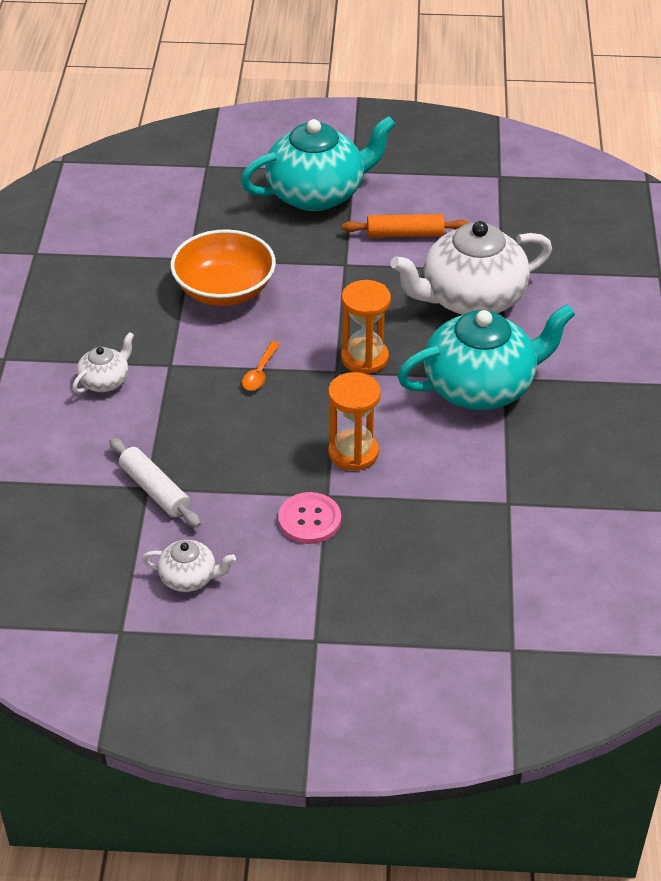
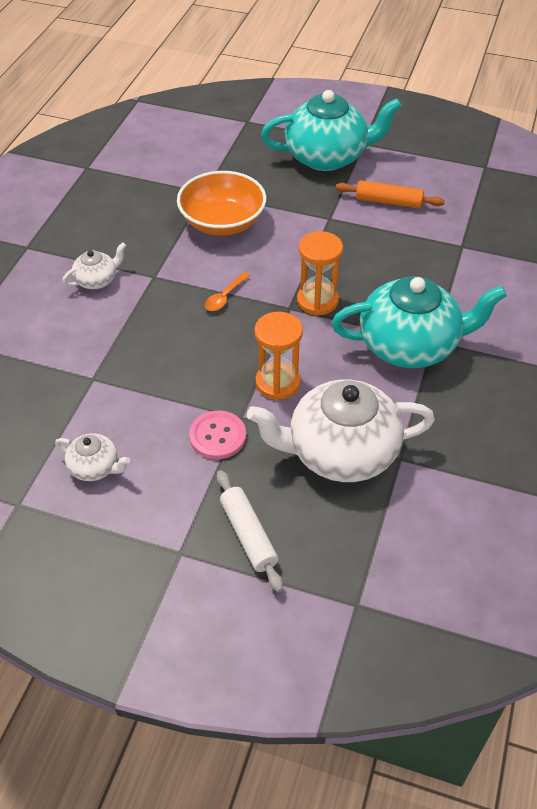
camera: 15 degrees right, 5 degrees up
(154, 490) = (98, 382): white rolling pin -> white rolling pin (248, 535)
(470, 298) = (426, 266): white teapot -> white teapot (340, 452)

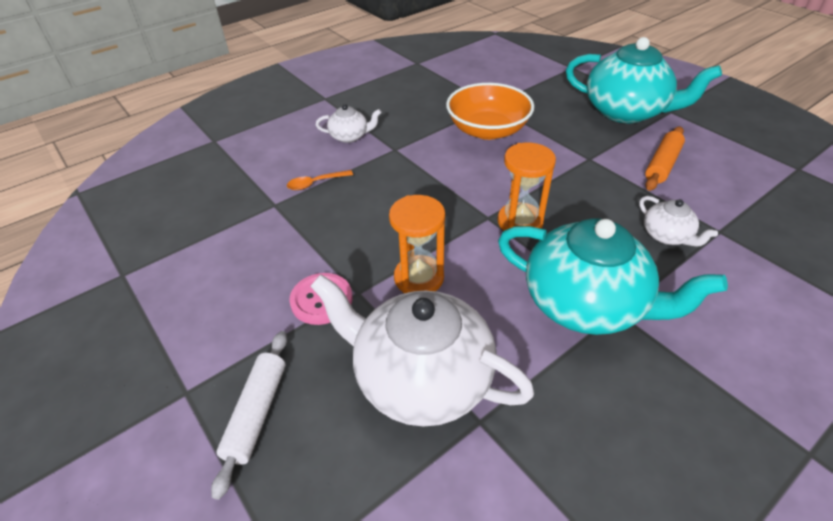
camera: 35 degrees right, 5 degrees down
(95, 467) = (203, 275): white teapot -> white teapot (667, 236)
(225, 297) = (437, 186): orange spoon -> orange spoon (315, 183)
(388, 202) = (662, 165): orange rolling pin -> orange rolling pin turned 75 degrees clockwise

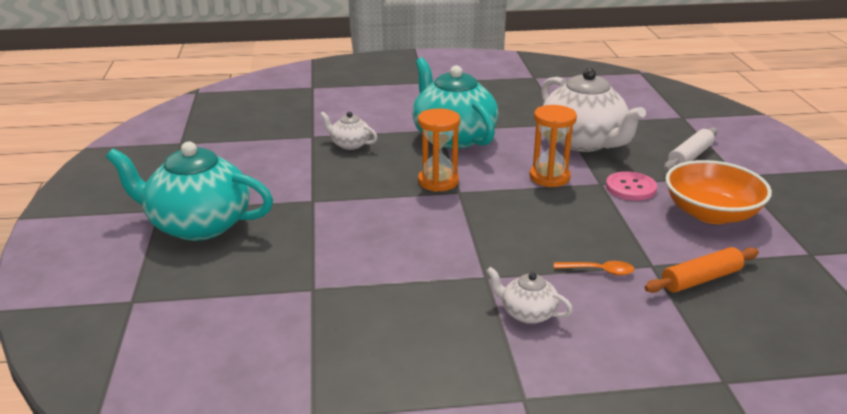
camera: 150 degrees left, 15 degrees down
(487, 130) = (362, 260): orange bowl -> orange bowl (711, 213)
(626, 112) = (198, 225): turquoise teapot -> turquoise teapot turned 45 degrees counterclockwise
(662, 165) = (266, 177): orange rolling pin -> orange rolling pin (701, 279)
(667, 236) = (349, 144): white teapot -> white teapot turned 60 degrees counterclockwise

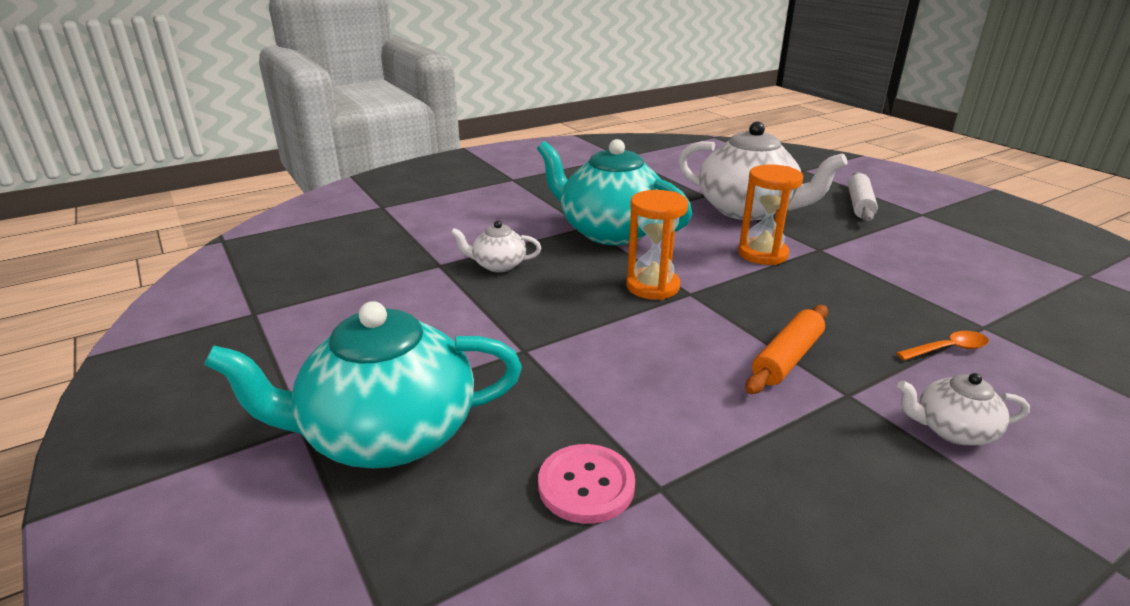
camera: 25 degrees left, 0 degrees up
(630, 188) = (851, 247): pink button -> pink button (586, 485)
(701, 279) = (1046, 329): orange rolling pin -> orange rolling pin (787, 358)
(711, 213) = (954, 256): orange bowl -> none

